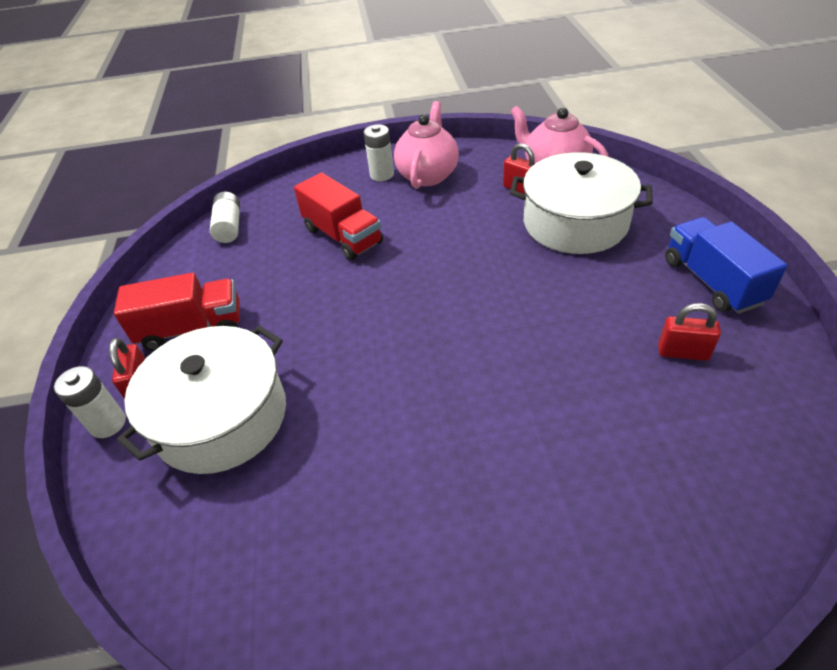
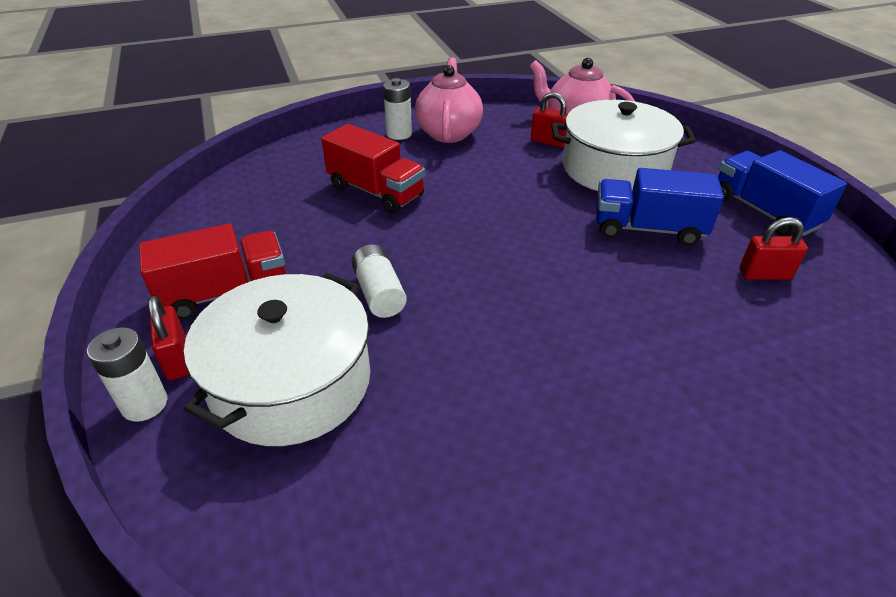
camera: 15 degrees left, 5 degrees down
(229, 227) = (240, 189): white battery -> white battery (379, 293)
(583, 293) = (648, 229): none -> blue truck

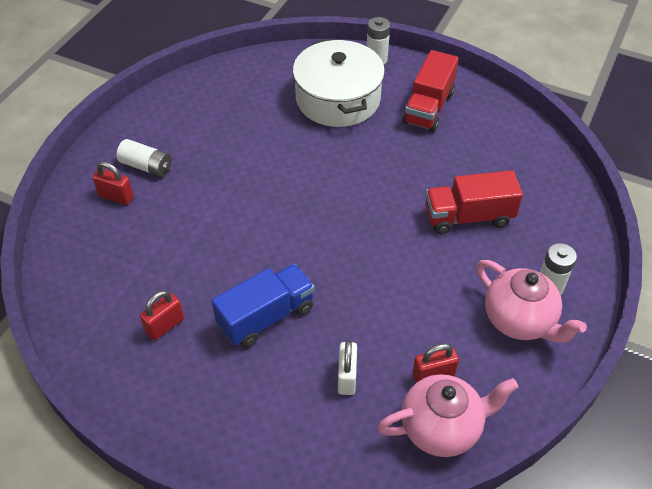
camera: 135 degrees right, 10 degrees up
(177, 359) = (394, 76): red padlock -> red padlock (116, 197)
(379, 293) = (362, 156): white battery -> white battery (146, 166)
(614, 168) = (347, 377): white pot -> white padlock
(764, 212) = (195, 406): blue truck -> none

